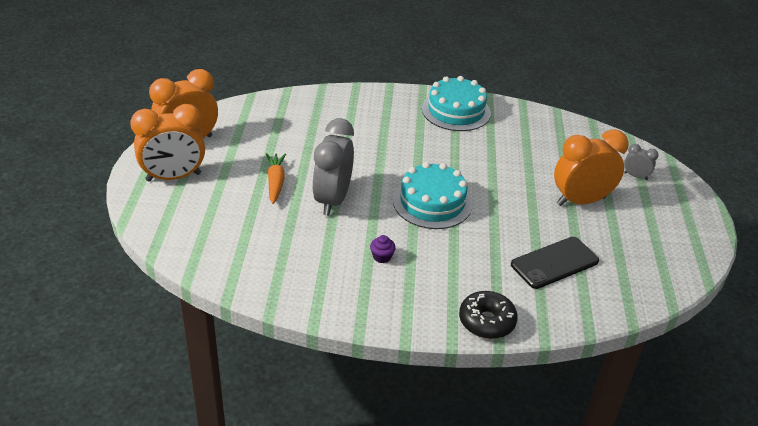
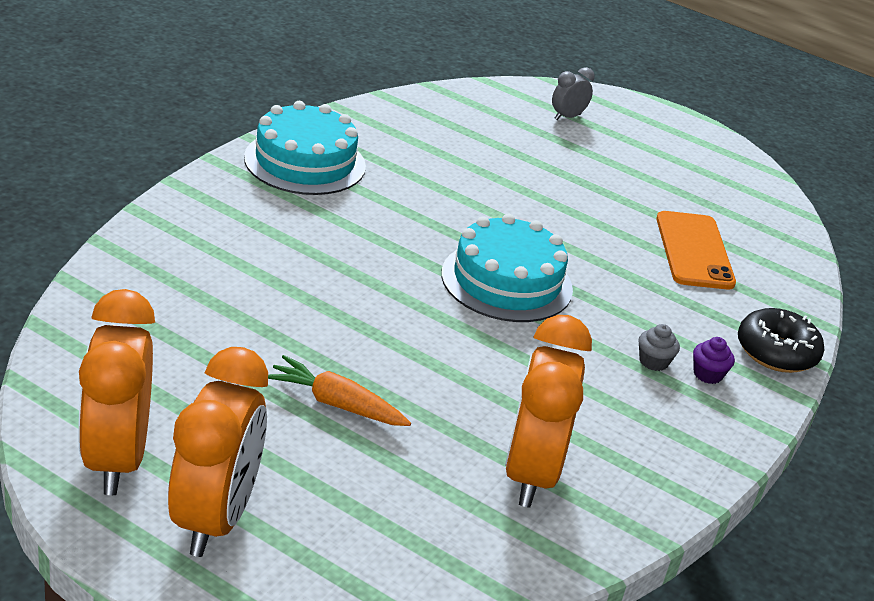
camera: 65 degrees left, 5 degrees down
(332, 200) = (431, 366): grey clock -> none
(382, 257) = (598, 378): purple cupcake -> purple cupcake (707, 374)
(419, 273) = (653, 362): none -> grey cupcake
(554, 263) = (694, 251): black phone -> orange phone
(581, 201) = (588, 174): orange clock -> orange clock (530, 473)

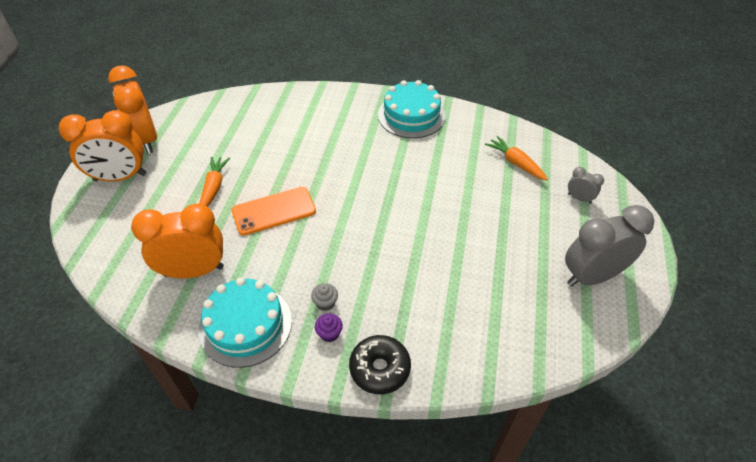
camera: 75 degrees right, 15 degrees up
(116, 459) = (146, 140): orange clock -> orange clock turned 90 degrees counterclockwise
(474, 128) = (515, 163): none -> orange carrot
(506, 281) = (360, 219): turquoise cake -> turquoise cake (245, 325)
(693, 162) = (592, 276): none -> grey clock
(694, 251) = (470, 299): orange phone -> orange phone (274, 211)

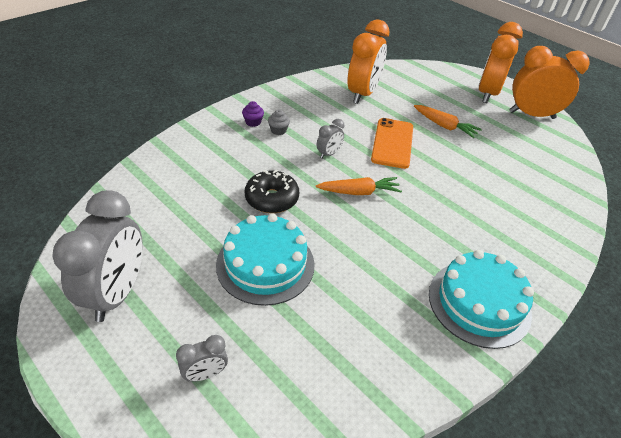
camera: 120 degrees right, 5 degrees down
(245, 325) = (297, 97): turquoise cake -> turquoise cake (265, 264)
(330, 245) = (328, 154): none -> grey clock
(380, 369) = (203, 129): black donut -> black donut (272, 199)
(515, 163) = (317, 352): orange carrot -> orange carrot (359, 192)

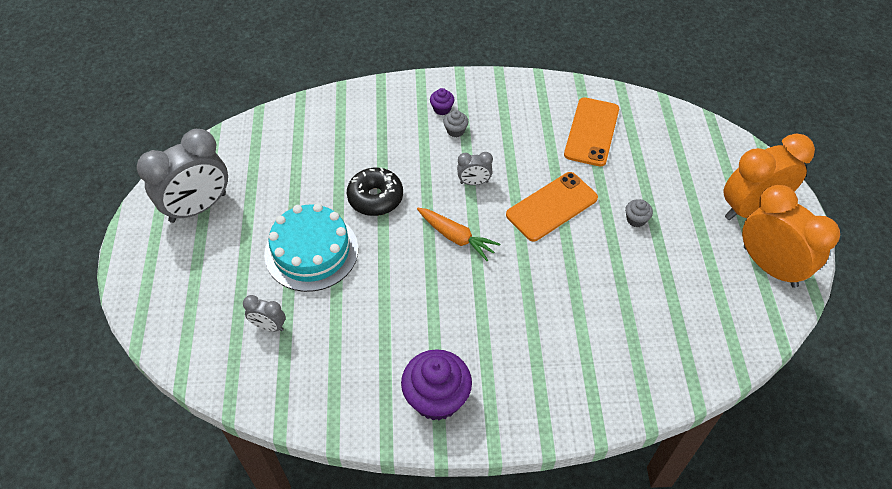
camera: 45 degrees right, 10 degrees up
(205, 374) = (197, 302): grey clock -> grey clock (269, 326)
(362, 94) = (592, 132): orange clock -> orange phone
(444, 126) = (636, 219): orange carrot -> grey cupcake
(479, 303) = (436, 398): turquoise cake -> purple cupcake

